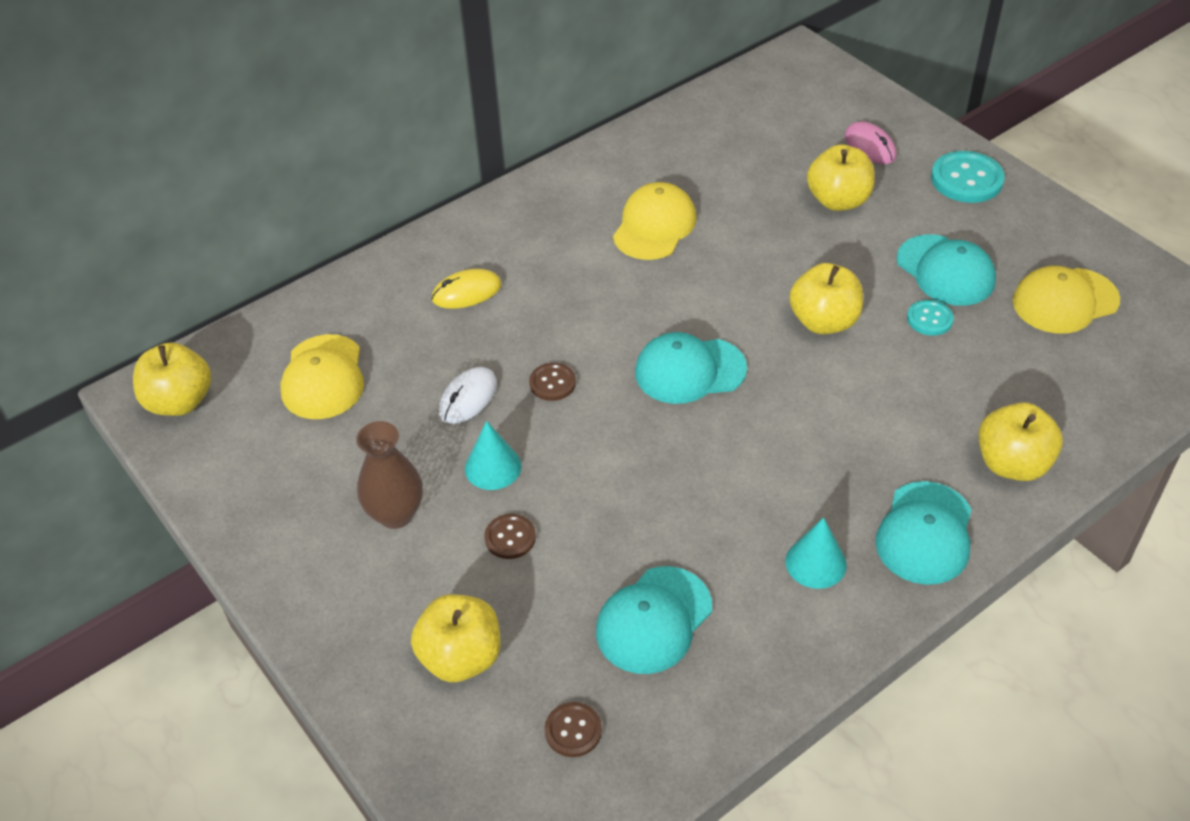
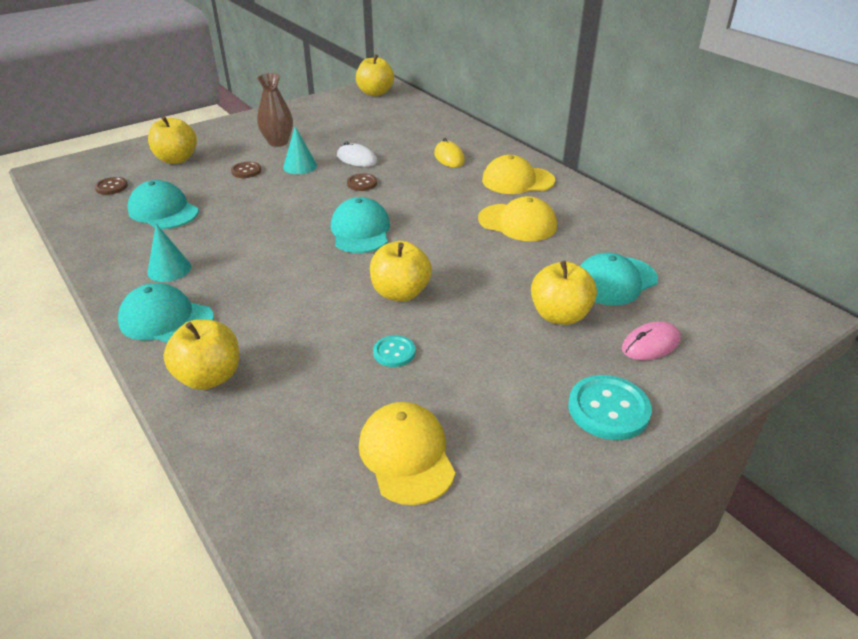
camera: 90 degrees right, 10 degrees down
(323, 377) = (384, 122): yellow cap -> yellow cap (517, 180)
(945, 270) = (459, 372): turquoise cap -> turquoise cap (614, 281)

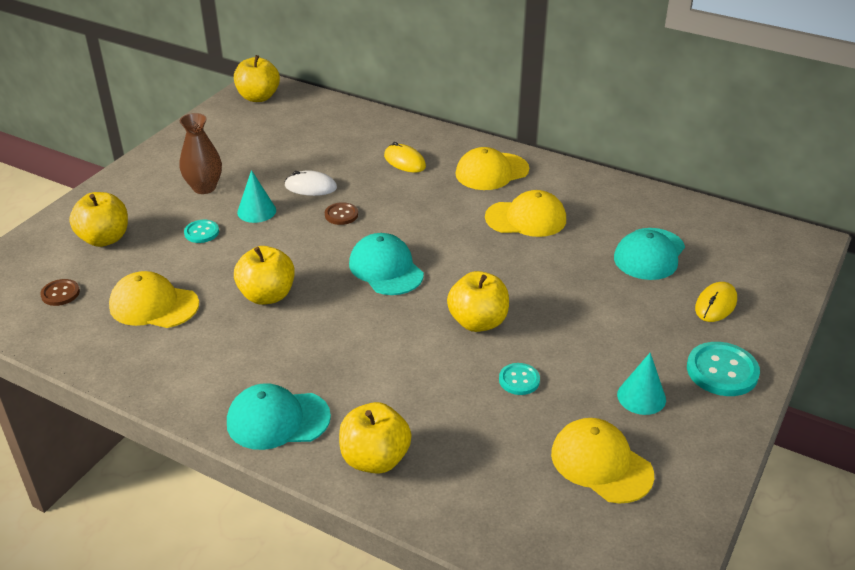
camera: 25 degrees left, 0 degrees up
(163, 211) = (153, 305): turquoise cap -> yellow cap
(169, 269) = (227, 368): turquoise cone -> turquoise cone (641, 397)
(246, 171) = (201, 232): brown button -> turquoise button
(559, 315) = (628, 301): yellow apple -> yellow apple (267, 295)
(651, 344) = (715, 304): pink mouse -> yellow mouse

